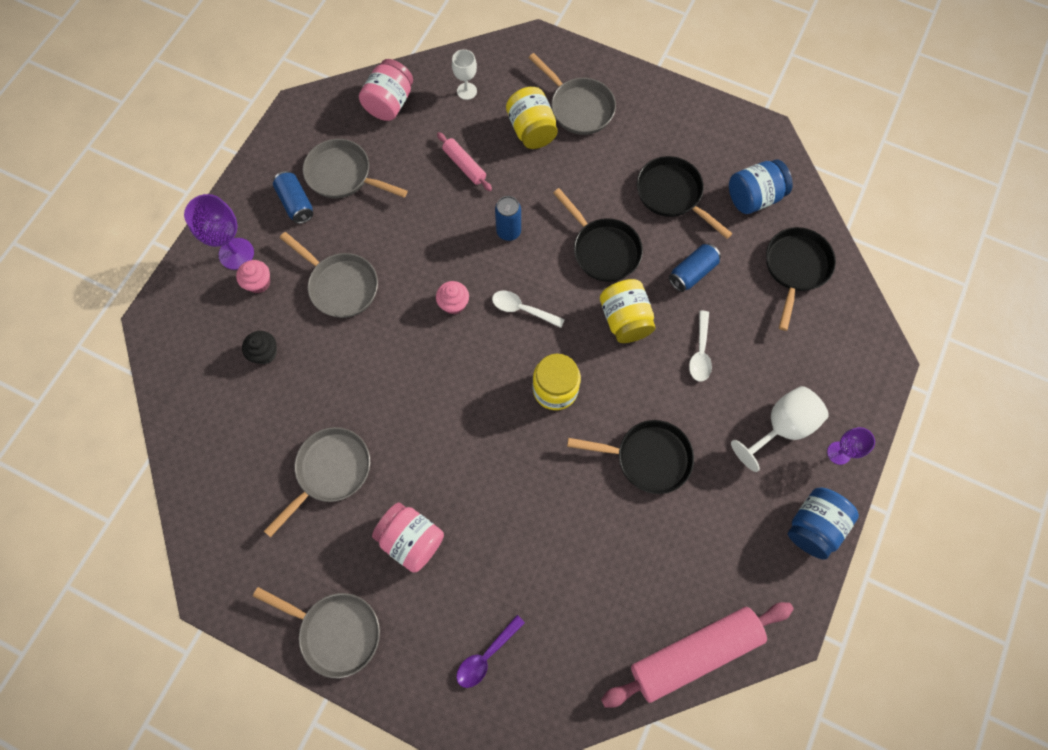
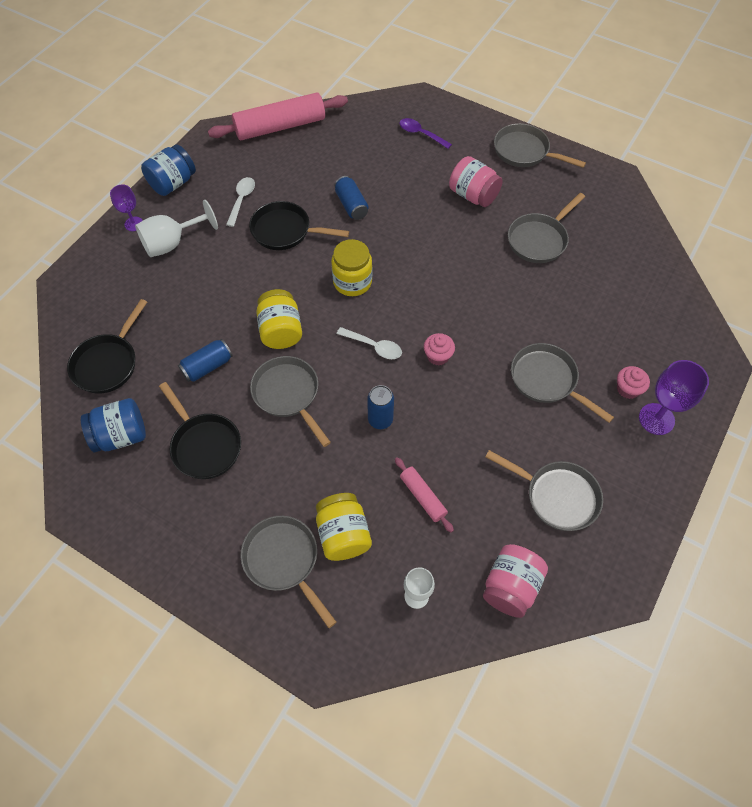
camera: 175 degrees left, 10 degrees down
(265, 353) = (609, 327): black cupcake -> none
(296, 203) = (604, 467): blue can -> blue can (351, 205)
(486, 656) = (421, 134): purple spoon -> purple spoon turned 105 degrees counterclockwise
(603, 250) = (288, 394): black pan -> grey pan
(700, 352) = (221, 300): white spoon -> white spoon (242, 200)

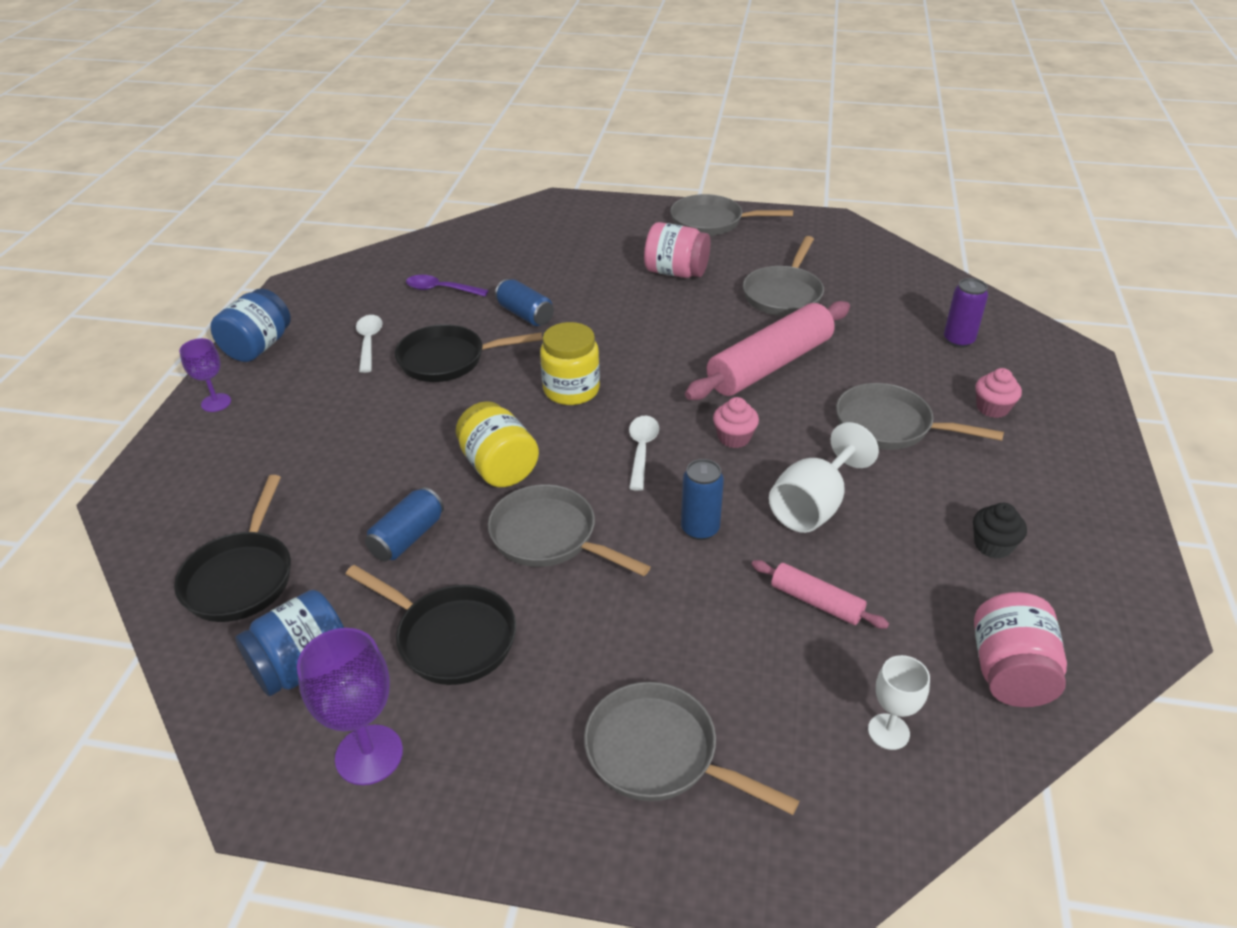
camera: 20 degrees left, 20 degrees down
(172, 243) = (286, 410): white goblet -> white goblet (813, 506)
(280, 127) = (387, 261): pink rolling pin -> pink rolling pin (770, 365)
(343, 534) = (731, 687): yellow jar -> none
(374, 346) = (642, 450): white spoon -> white spoon turned 90 degrees counterclockwise
(421, 134) = (575, 232): purple spoon -> purple spoon (441, 289)
(557, 496) = (992, 545): grey pan -> black cupcake
(641, 321) = (958, 340): none -> purple can
(656, 419) = (1048, 428): purple goblet -> purple goblet (369, 755)

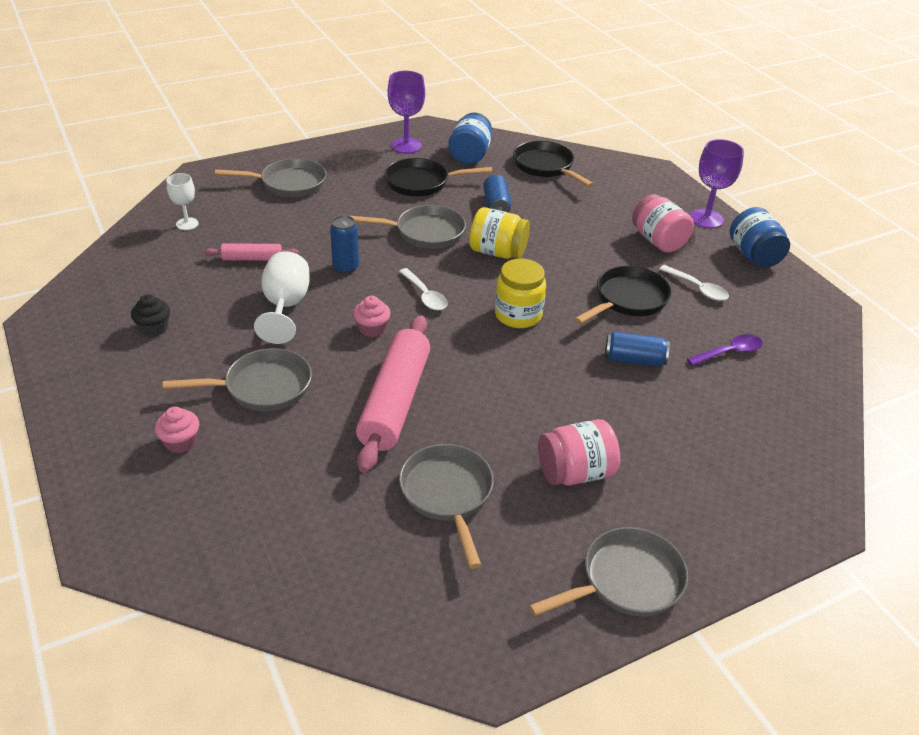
camera: 140 degrees right, 0 degrees up
(216, 403) = (706, 219): purple goblet -> purple goblet, size x1.61
(958, 340) = (237, 514): purple can -> none
(1010, 672) = (129, 267): pink jar -> pink jar (658, 241)

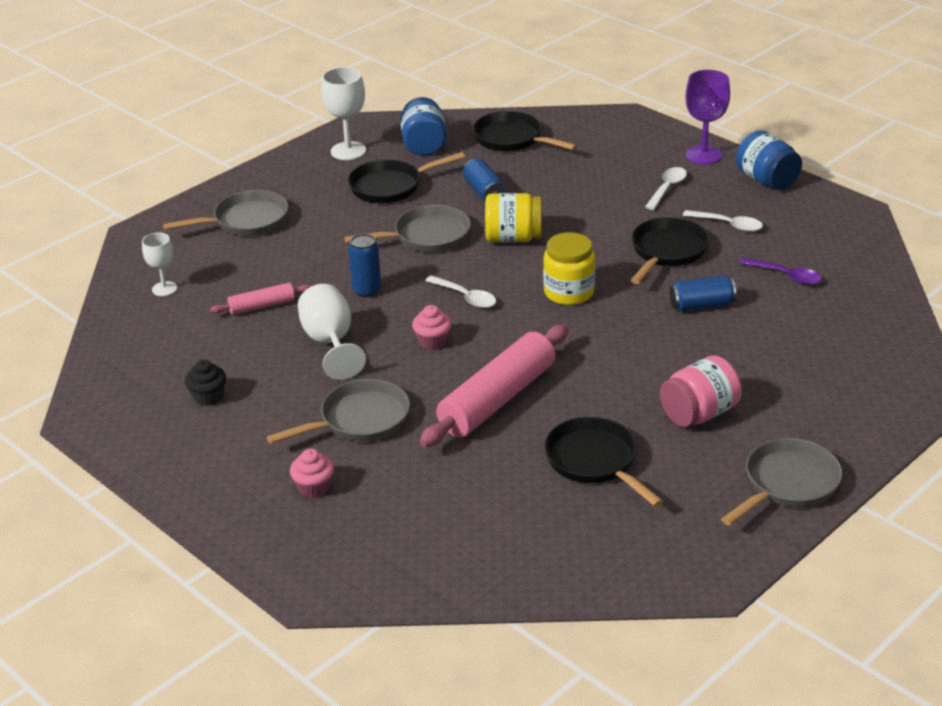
camera: 15 degrees left, 5 degrees down
(394, 401) = (497, 399): pink rolling pin -> pink rolling pin turned 45 degrees clockwise
(406, 146) = (348, 151): purple goblet -> white goblet
(447, 494) = (595, 462): grey pan -> black pan
(658, 241) = (667, 188): pink jar -> white spoon
(729, 352) = (786, 276): purple spoon -> purple spoon turned 75 degrees clockwise

